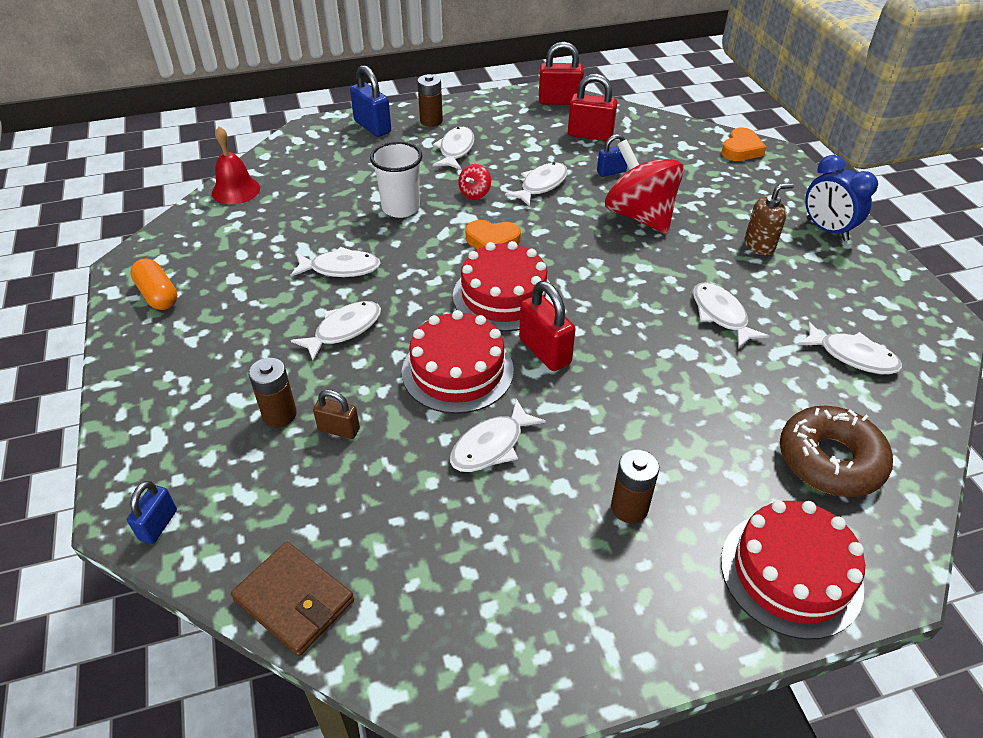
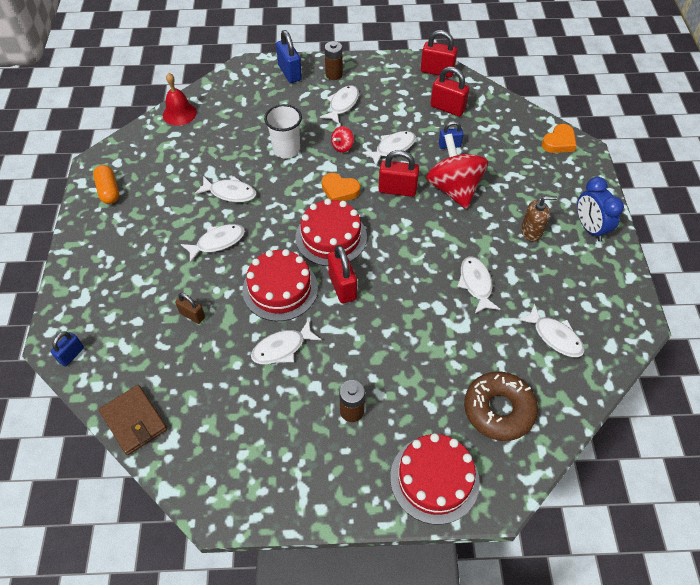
camera: 15 degrees right, 10 degrees up
(279, 414) = (160, 296): brown battery -> none
(568, 228) = (397, 190): none -> red padlock

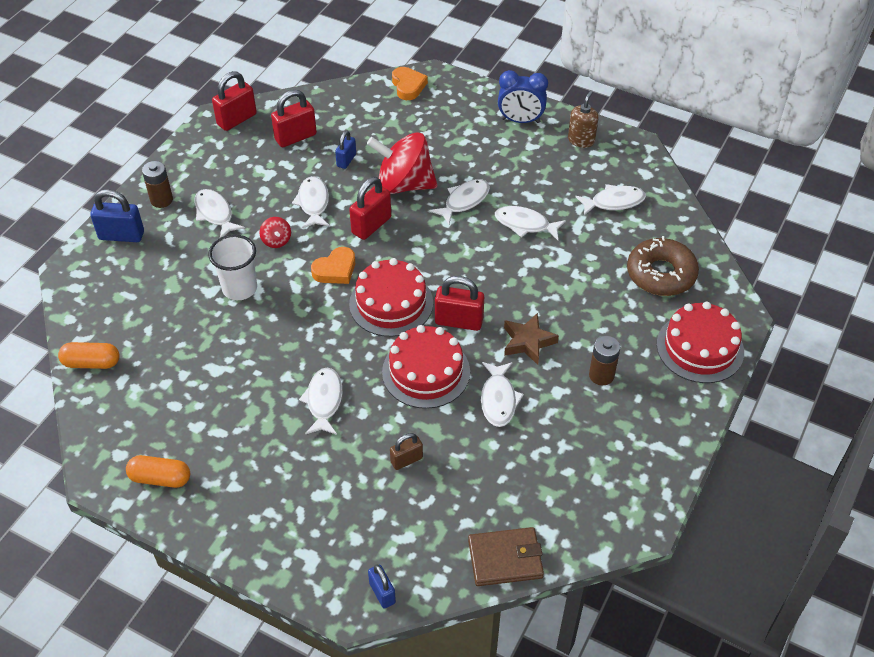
camera: 60 degrees left, 5 degrees down
(179, 113) = (91, 363): red bell -> orange capsule
(230, 193) = (262, 363): white fish -> white fish (464, 201)
(352, 342) = (528, 342): none -> brown star
(531, 232) = (496, 159): brown soap dispenser -> brown soap dispenser (581, 140)

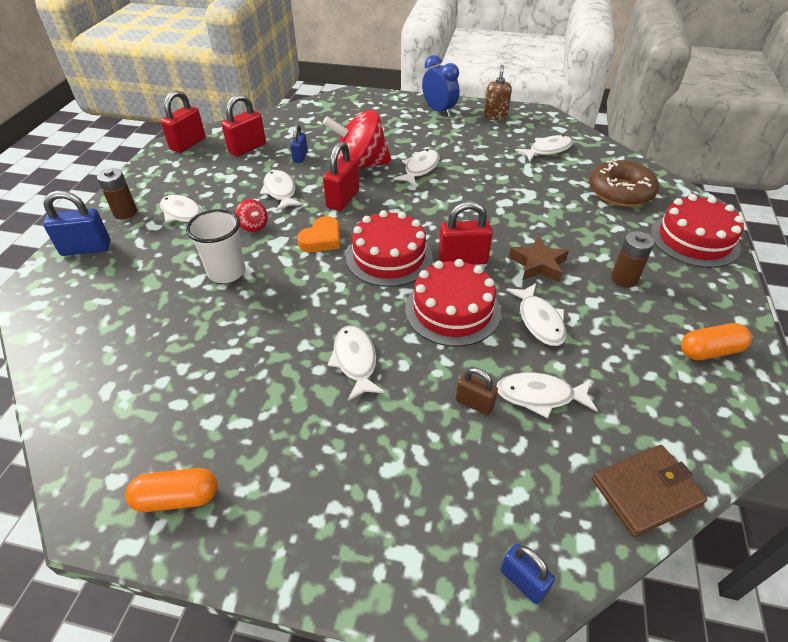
camera: 15 degrees left, 5 degrees down
(91, 363) = (65, 378): orange capsule -> orange capsule (709, 351)
(406, 460) = (474, 403): brown padlock -> brown padlock turned 75 degrees clockwise
(408, 86) = (335, 103): orange heart -> none
(520, 120) = (439, 111): blue clock -> blue clock turned 120 degrees counterclockwise
(525, 224) = (482, 176): white fish -> white fish (540, 396)

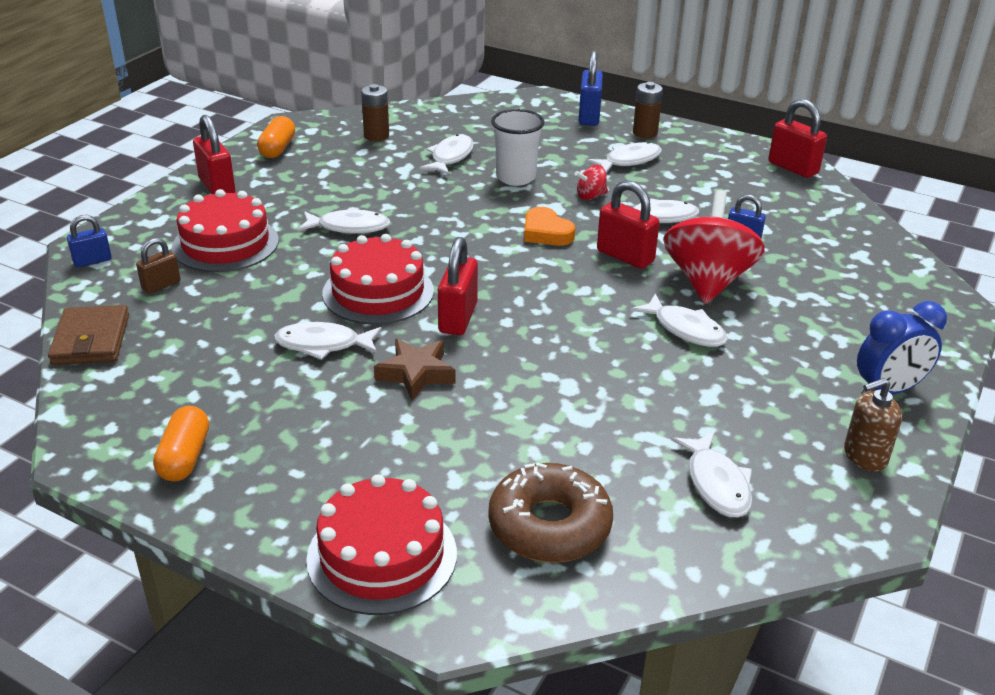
camera: 105 degrees right, 10 degrees down
(247, 148) = (775, 204): red padlock -> red padlock (217, 187)
(389, 257) = (491, 269): red cake -> red cake (225, 244)
(474, 403) = (252, 277): brown padlock -> brown padlock (161, 285)
(495, 116) = (864, 456): brown soap dispenser -> brown soap dispenser turned 135 degrees clockwise
(540, 396) = (230, 315): white fish -> white fish (450, 157)
(624, 279) = (345, 438): brown battery -> brown battery (376, 136)

